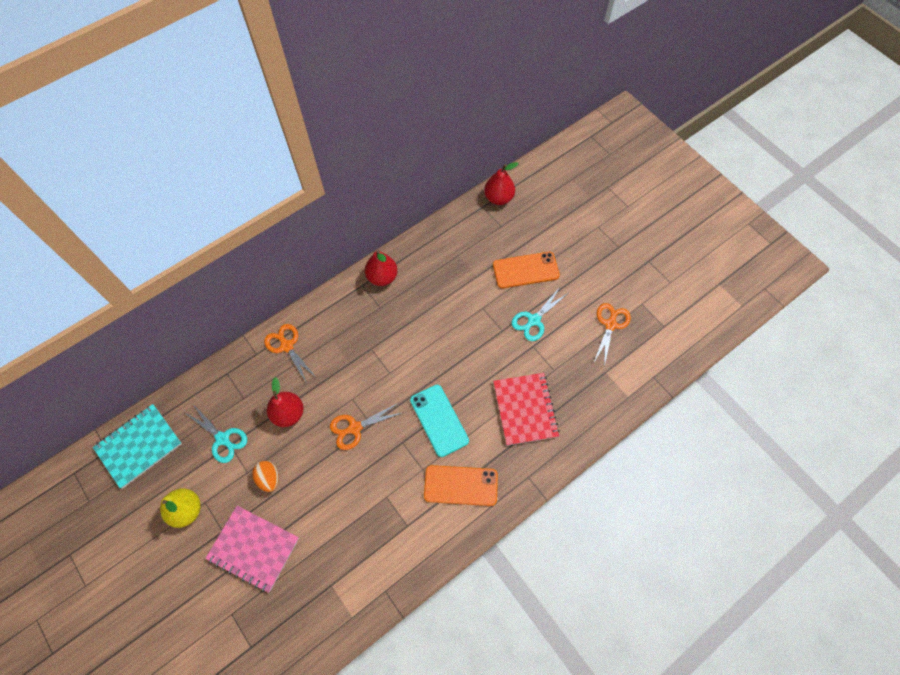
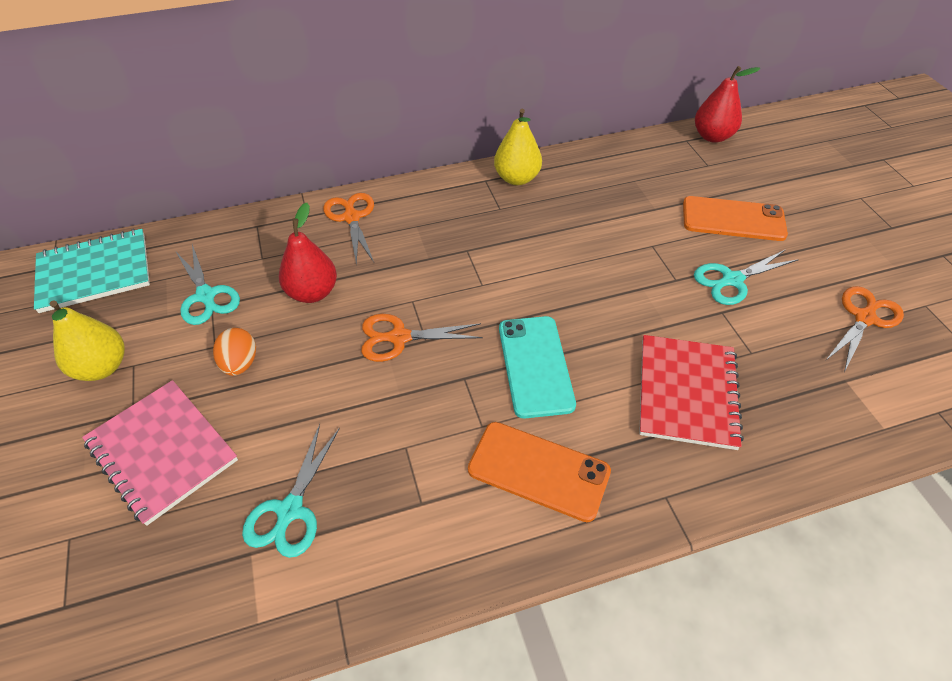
camera: 20 degrees right, 15 degrees down
(340, 555) = (289, 511): none -> turquoise scissors
(382, 277) = (517, 178): red pear -> yellow pear

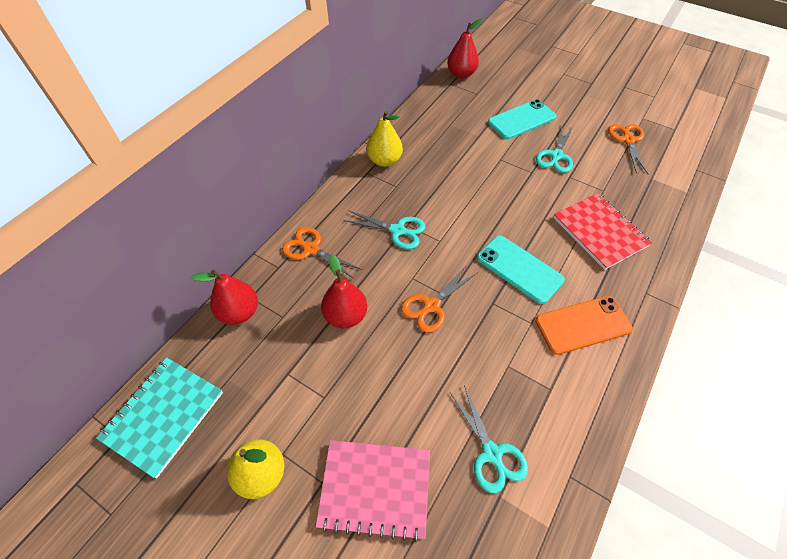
camera: 40 degrees left, 5 degrees up
(206, 296) = (275, 370): turquoise scissors -> turquoise scissors (398, 231)
(234, 232) = (239, 312): none -> red pear
(240, 364) = (355, 395): orange egg -> none
(733, 219) = (522, 120): orange phone -> turquoise phone

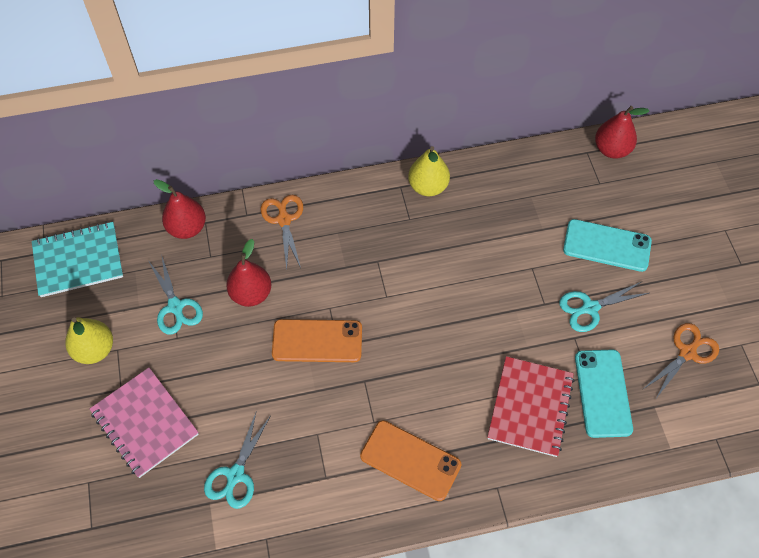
camera: 45 degrees right, 5 degrees up
(398, 231) = (364, 260): turquoise scissors -> turquoise scissors (175, 307)
(431, 306) = (317, 341): orange scissors -> orange phone
(519, 269) = (419, 374): turquoise phone -> turquoise phone (603, 393)

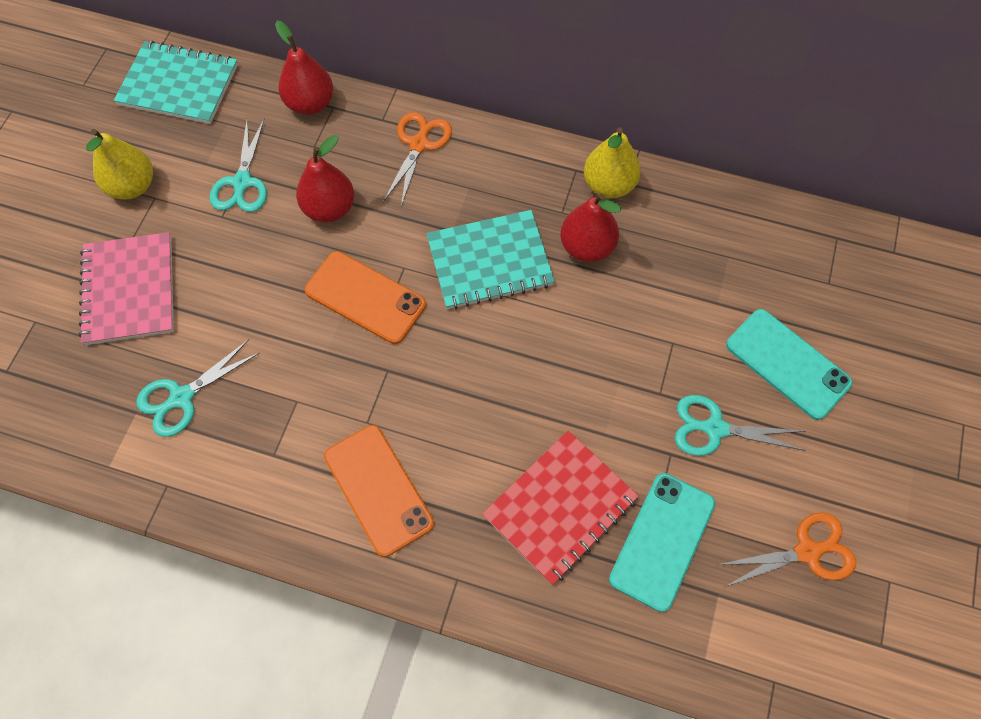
camera: 30 degrees right, 5 degrees up
(384, 275) = (489, 261): none -> turquoise notebook
(611, 149) = (872, 249): red pear -> red pear (587, 247)

